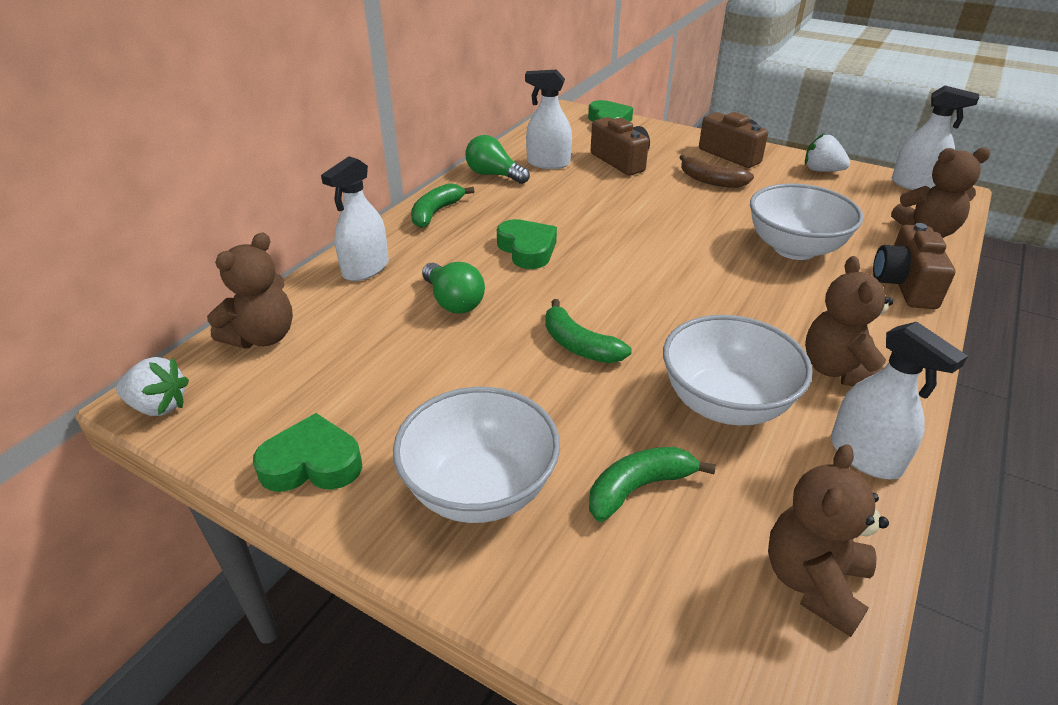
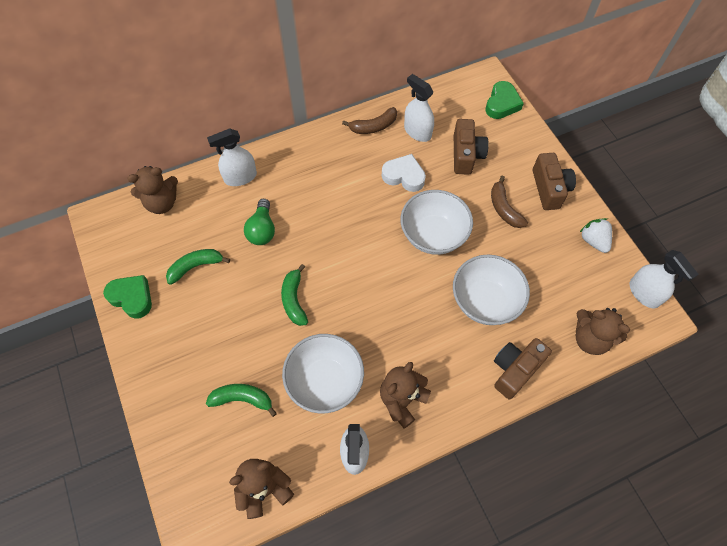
camera: 35 degrees right, 25 degrees up
(159, 406) = (97, 224): white strawberry -> none
(436, 213) = (311, 147): green banana -> green banana (195, 266)
(480, 489) = (182, 355): white bowl -> white bowl (433, 235)
(494, 175) = (373, 126): green light bulb -> brown banana
(527, 249) = (333, 210): green heart -> none
(576, 196) = (404, 176): none -> white heart

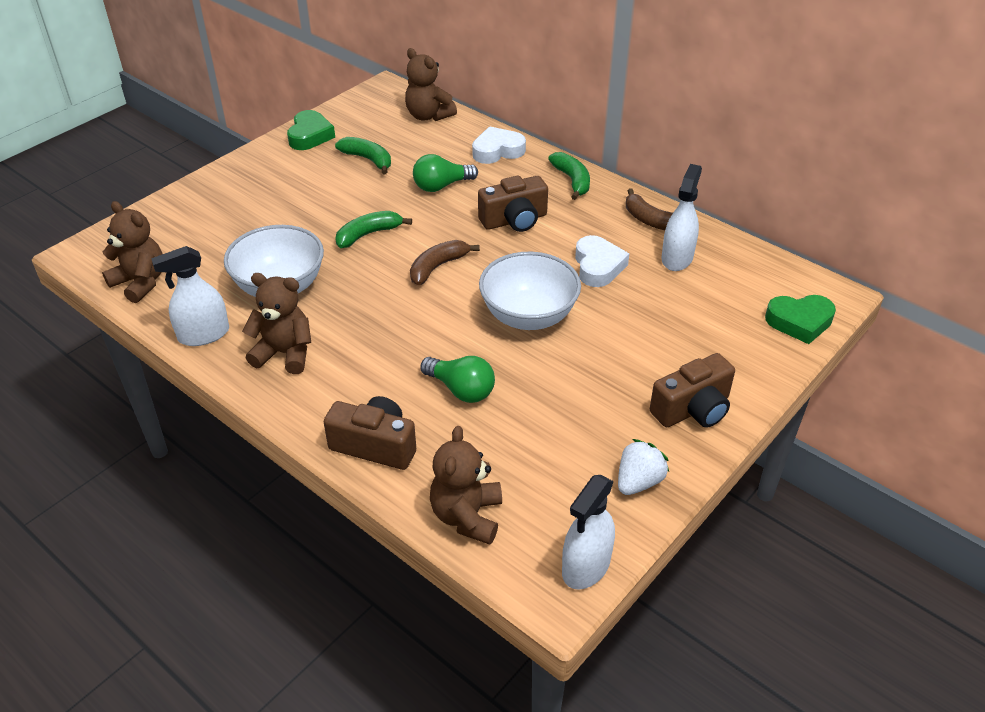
camera: 65 degrees right, 20 degrees down
(240, 177) = (497, 151): white spray bottle -> white heart
(242, 399) = (233, 237): green banana -> green banana (572, 180)
(466, 155) = (678, 311): brown camera -> brown camera (514, 220)
(485, 301) = (461, 390): white bowl -> green light bulb
(504, 208) = (620, 370): brown banana -> brown banana (437, 267)

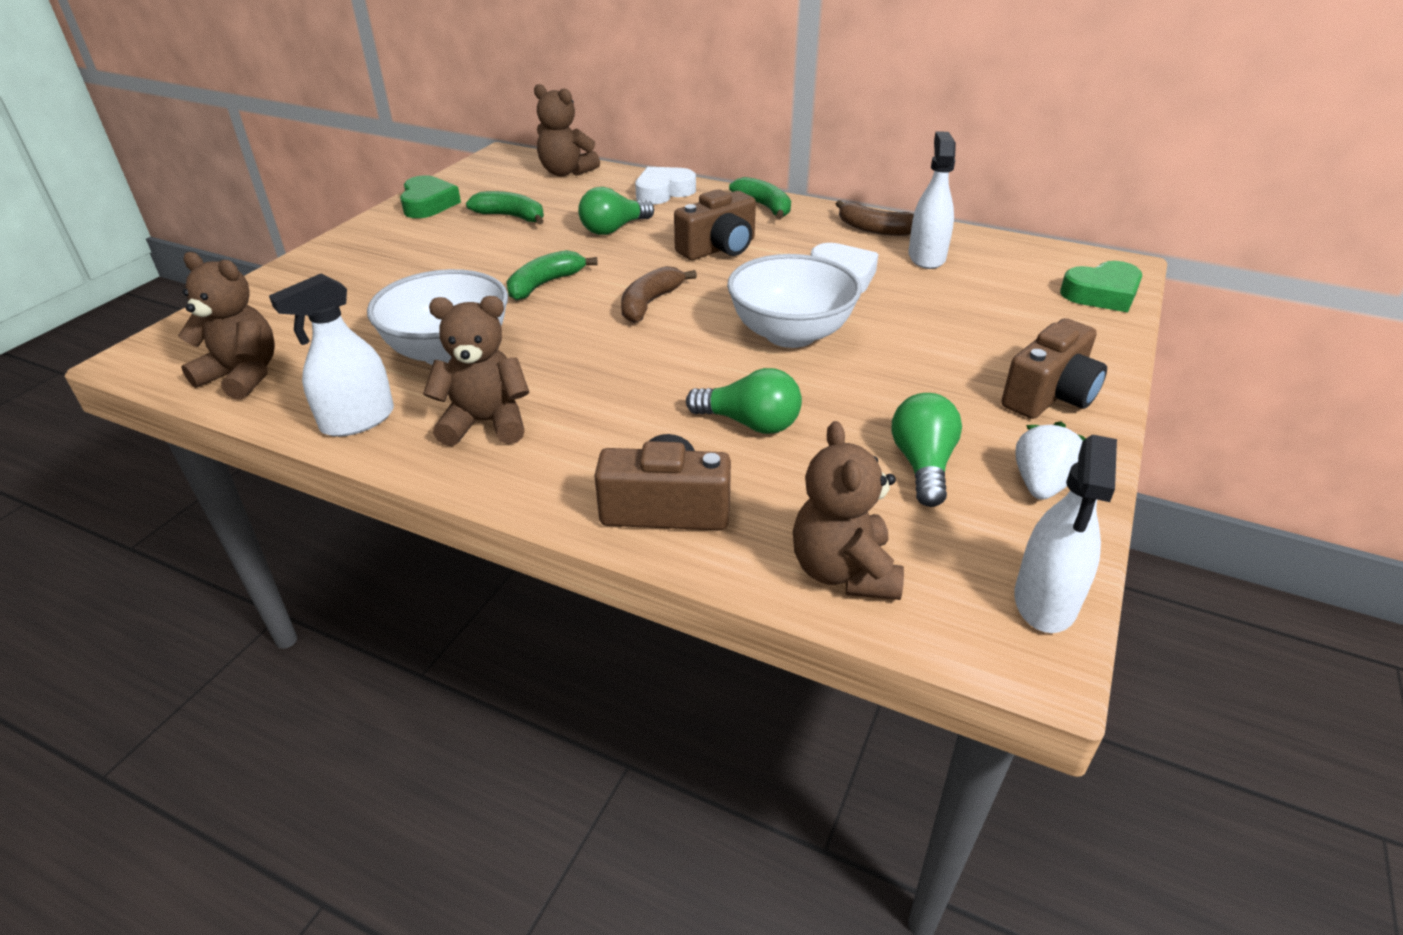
camera: 15 degrees left, 5 degrees down
(564, 448) = (922, 465): none -> green light bulb

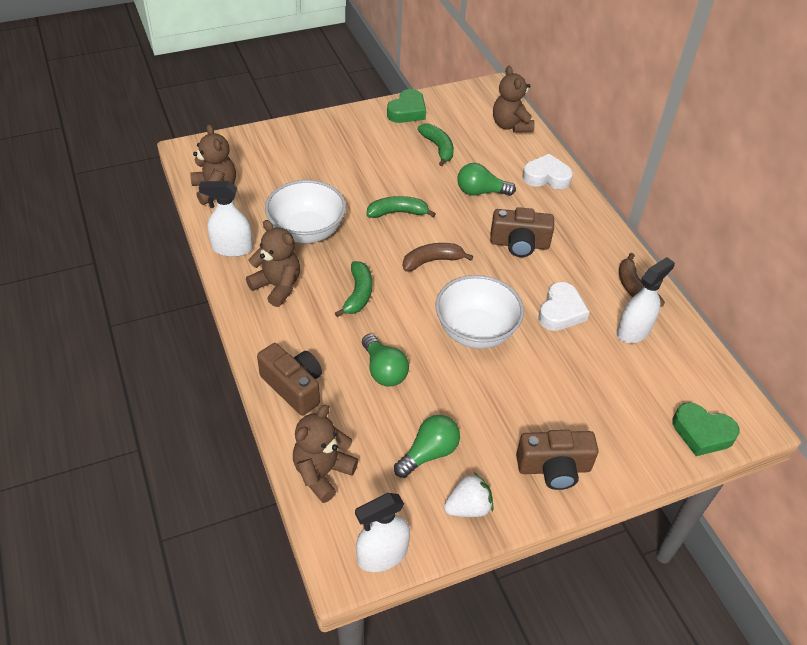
camera: 40 degrees right, 10 degrees up
(764, 207) = (591, 226): green banana -> green banana (358, 294)

